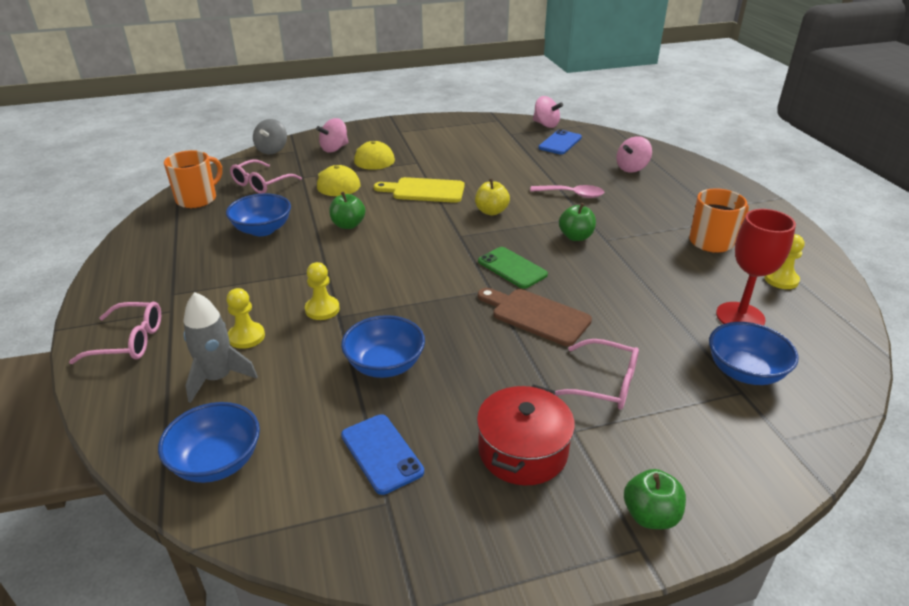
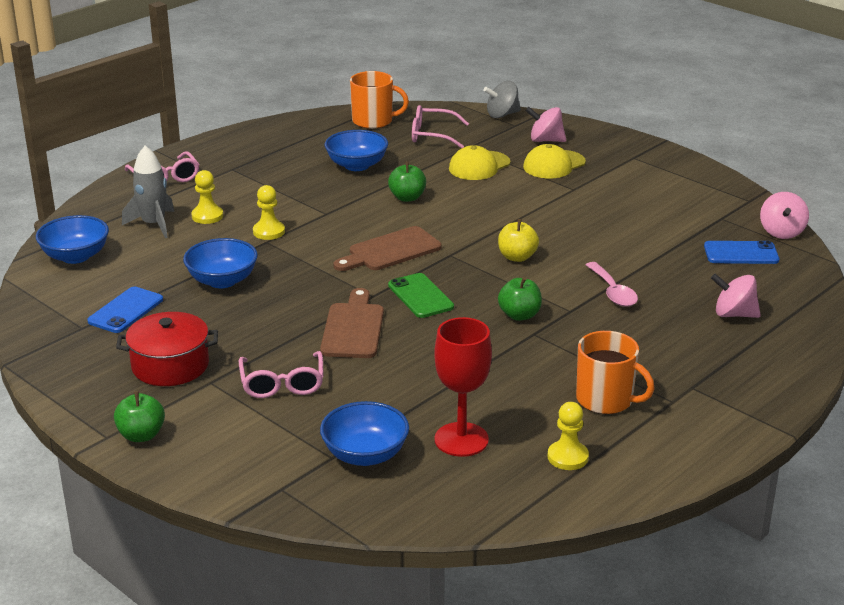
camera: 60 degrees right, 5 degrees down
(424, 190) = (517, 211): yellow cutting board -> none
(426, 259) = (390, 251): none -> brown cutting board
(512, 268) = (420, 296): green phone -> green phone turned 45 degrees counterclockwise

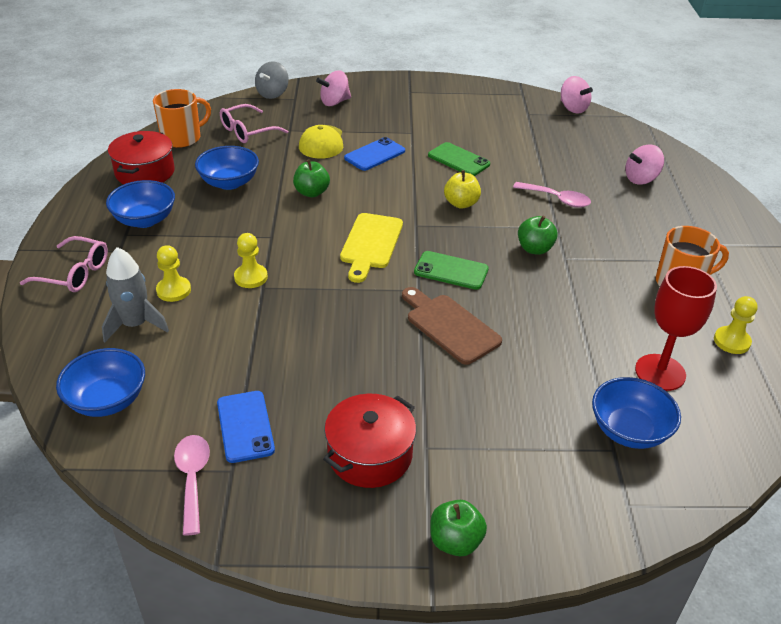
camera: 45 degrees left, 10 degrees up
(56, 319) = (192, 479): none -> pink spoon
(222, 280) = (284, 345): blue bowl -> blue bowl (145, 220)
(282, 384) = (480, 410): pink glasses -> none
(308, 134) = (145, 172): none -> red pot
(390, 251) = (370, 244): brown cutting board -> yellow cutting board
(554, 165) = (370, 119): yellow cap -> none
(577, 226) = (458, 160): none -> green phone
(741, 253) = (577, 134): blue phone -> blue phone (375, 154)

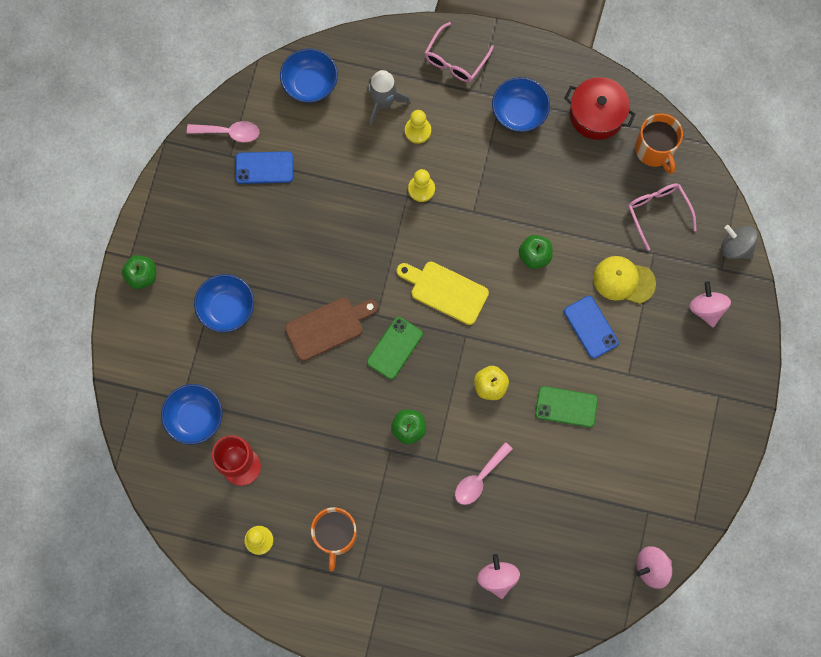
camera: 105 degrees right, 35 degrees up
(229, 182) = (565, 186): blue bowl -> blue bowl (227, 308)
(370, 455) = (220, 241): red pot -> none
(458, 160) = (566, 406): green phone -> green phone turned 45 degrees clockwise

